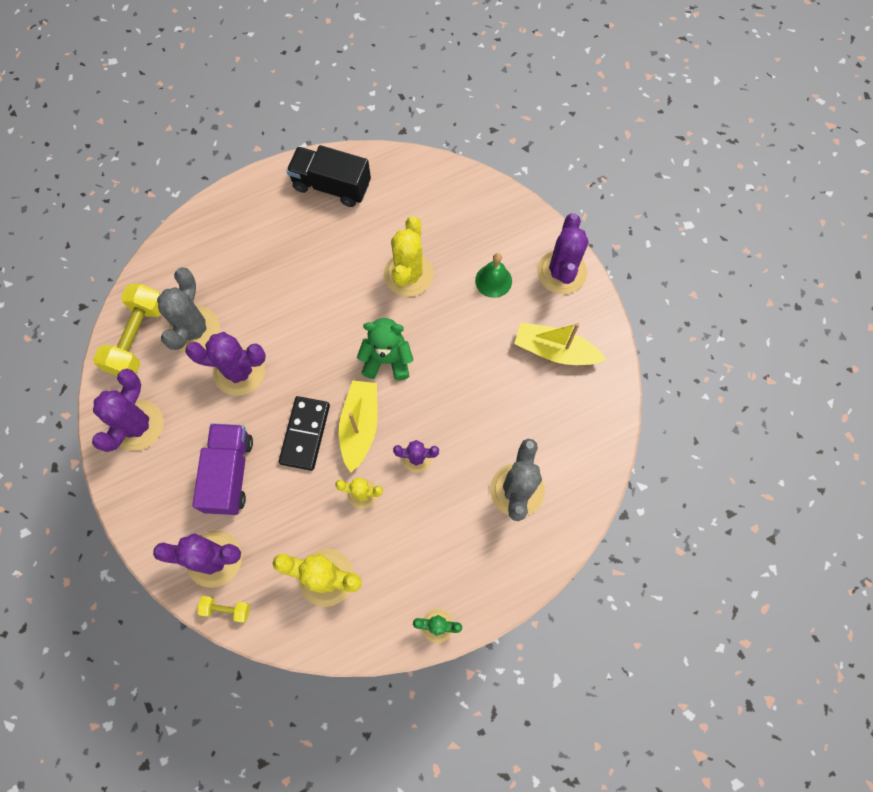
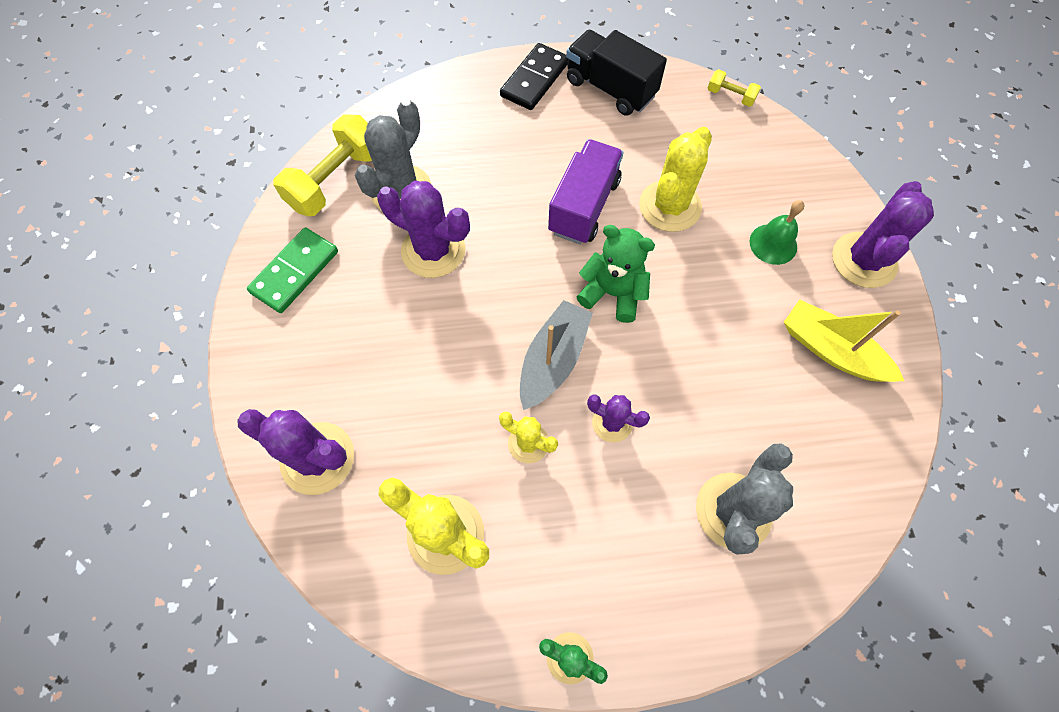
camera: 20 degrees right, 5 degrees down
(137, 425) = (295, 272): purple cactus -> green domino
(226, 609) = (307, 527): yellow dumbbell -> yellow dumbbell (730, 96)
(229, 473) = (377, 362): purple truck -> purple truck (584, 206)
(305, 434) = (483, 346): black domino -> black domino (534, 79)
(360, 426) = (553, 360): yellow boat -> grey boat

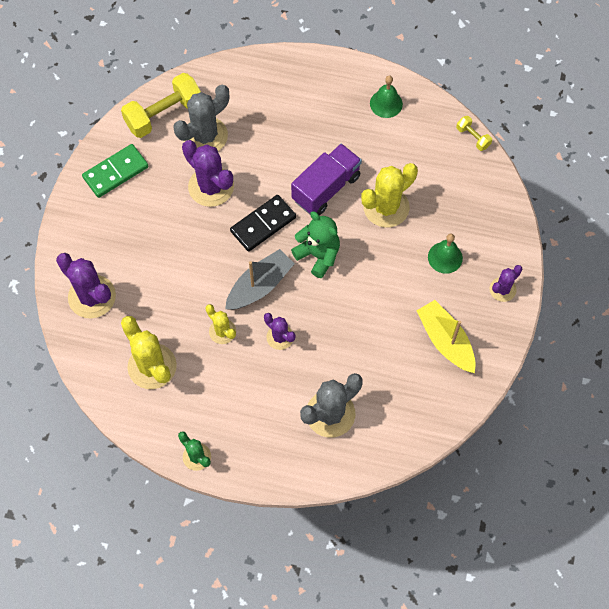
camera: 20 degrees right, 0 degrees up
(534, 79) = (333, 79): black domino -> black domino (263, 224)
(610, 88) = (386, 103): black truck -> green bell
(864, 260) = (502, 289): purple cactus -> purple cactus, size x0.57

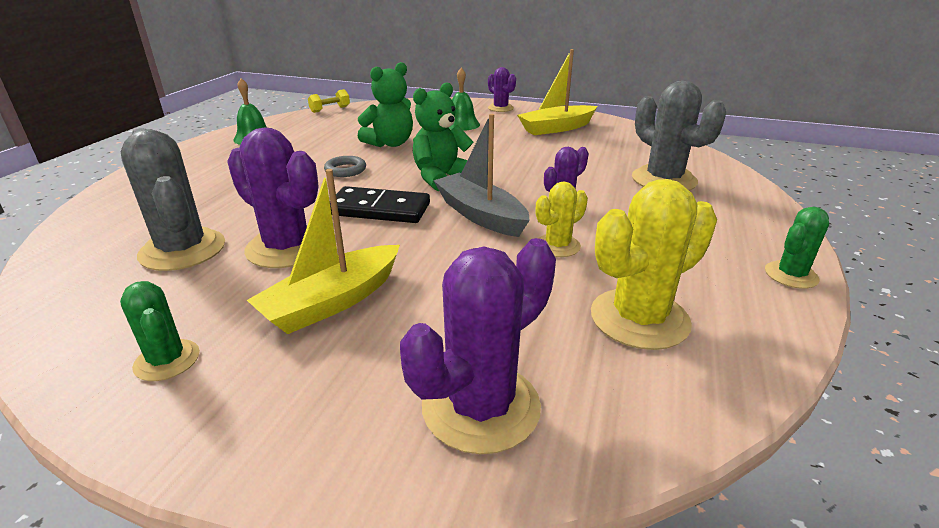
camera: 85 degrees left, 35 degrees down
(116, 172) = (167, 360): green domino -> green cactus
(160, 224) = (332, 302): none -> yellow boat
(164, 114) = (89, 291): yellow dumbbell -> none
(211, 187) = (287, 248): purple cactus -> purple cactus turned 75 degrees clockwise
(263, 224) = (379, 209): black domino -> black domino turned 45 degrees counterclockwise
(326, 188) = (345, 170): purple truck -> grey ring
(386, 207) = (390, 143): yellow cactus -> green teddy bear

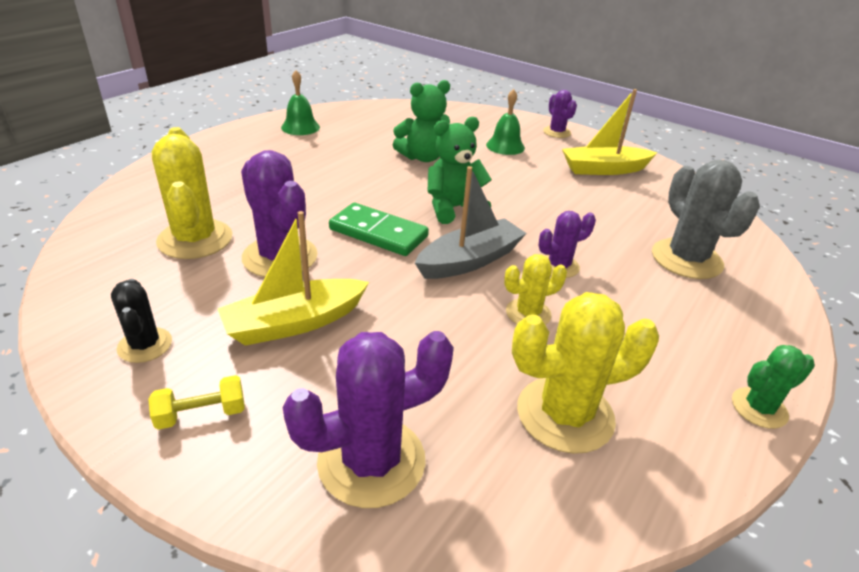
camera: 15 degrees right, 5 degrees up
(167, 360) = (145, 345): green cactus -> black cactus
(182, 250) = (195, 239): grey cactus -> yellow cactus
(330, 109) = (384, 105): yellow dumbbell -> yellow dumbbell (201, 414)
(345, 170) = (367, 181): grey ring -> none
(379, 209) = (378, 233): black domino -> green domino
(480, 215) = (470, 260): grey boat -> grey boat turned 75 degrees clockwise

